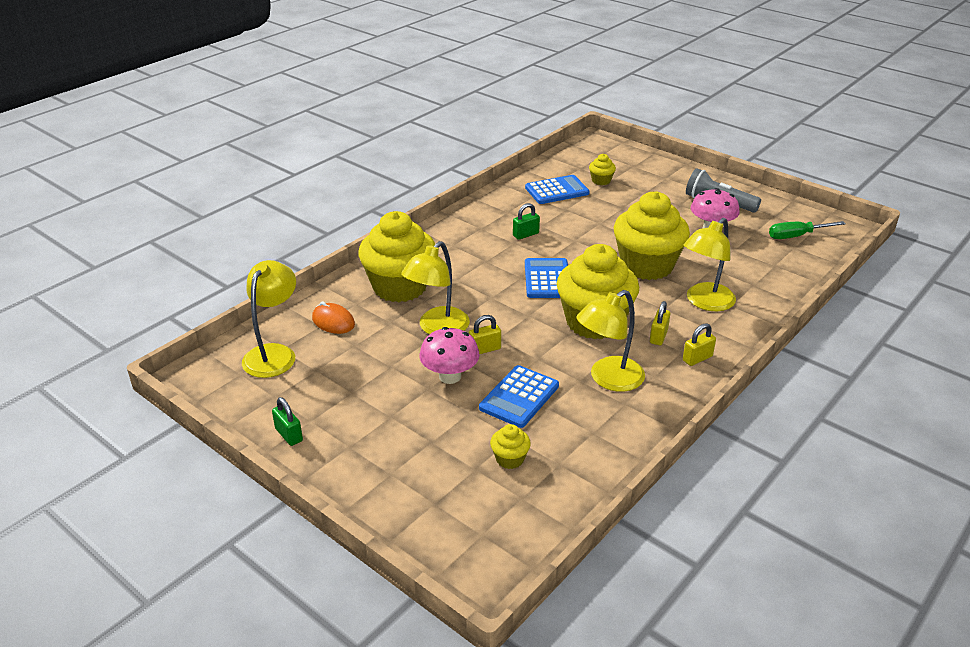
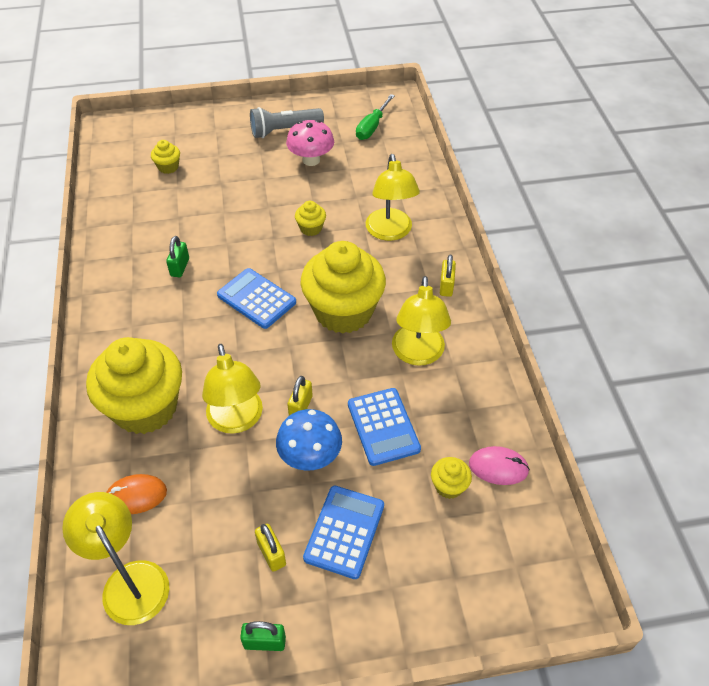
camera: 50 degrees left, 15 degrees up
(450, 376) = (310, 457): pink mushroom -> blue mushroom
(557, 190) = (144, 202): blue calculator -> blue calculator (344, 531)
(561, 478) = (498, 467): none -> pink mouse
(647, 265) = (311, 228): yellow cupcake -> yellow cupcake, size x0.42
(658, 336) = (400, 288): yellow padlock -> yellow padlock (271, 553)

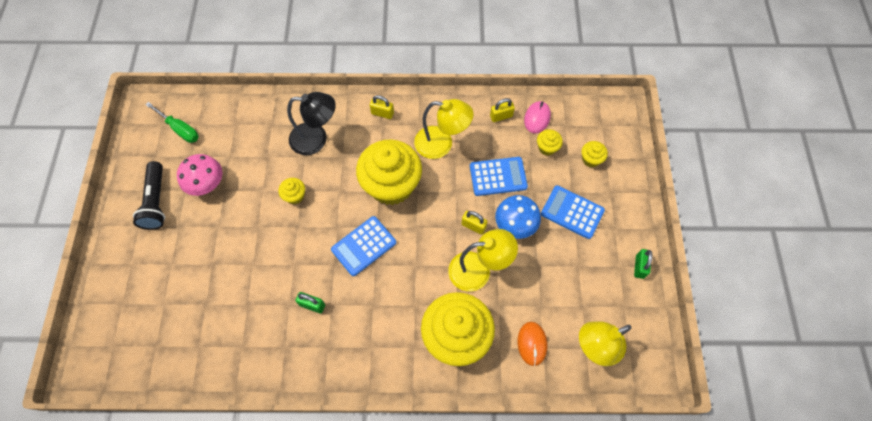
camera: 80 degrees left, 15 degrees up
(168, 167) = (172, 311): yellow cupcake -> yellow cupcake (591, 159)
(271, 553) = (583, 257): yellow padlock -> yellow padlock (501, 116)
(284, 130) = (156, 201): grey flashlight -> black flashlight
(390, 232) = (316, 139): yellow lamp -> black lamp

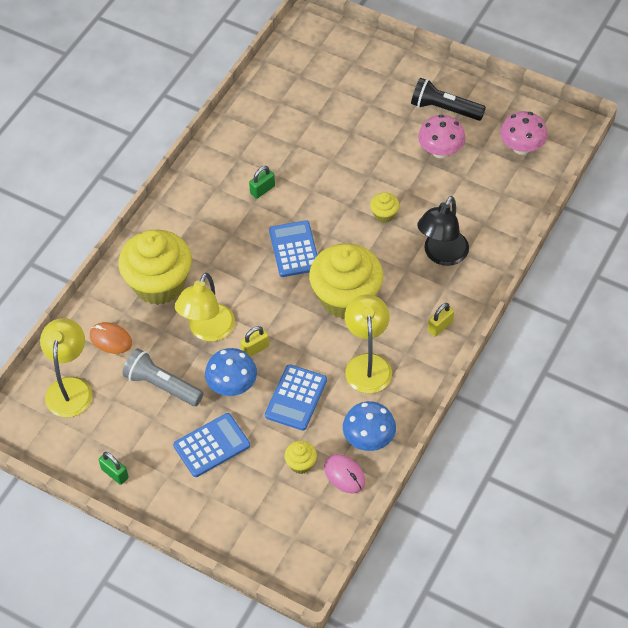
camera: 120 degrees right, 10 degrees down
(180, 129) = (521, 147): green screwdriver -> pink mushroom
(441, 144) = (367, 364): yellow lamp -> yellow lamp turned 135 degrees clockwise
(501, 116) = (369, 439): yellow padlock -> blue mushroom
(547, 276) = (162, 385): none -> grey flashlight
(591, 159) = (259, 500): yellow cupcake -> none

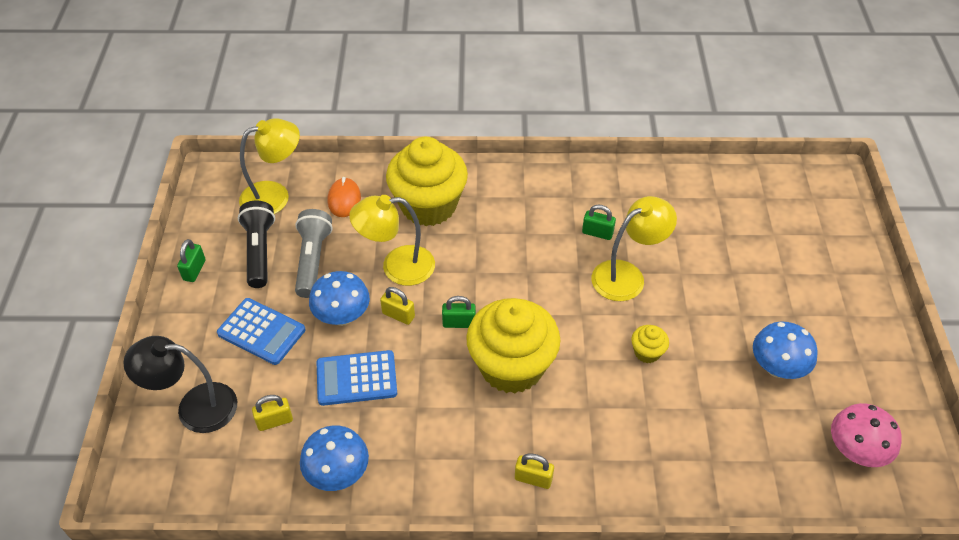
camera: 60 degrees right, 5 degrees down
(287, 313) = (459, 323): none -> green padlock
(294, 249) = (543, 292): blue calculator -> none
(301, 464) = (275, 421): yellow cupcake -> yellow padlock
(344, 475) = (279, 470): pink mouse -> none
(367, 364) = (437, 427): yellow lamp -> yellow lamp (627, 275)
(440, 151) = (777, 367): pink mushroom -> blue mushroom
(441, 255) = (633, 435): black lamp -> black lamp (194, 407)
(444, 109) = (839, 345): black flashlight -> black flashlight (259, 251)

